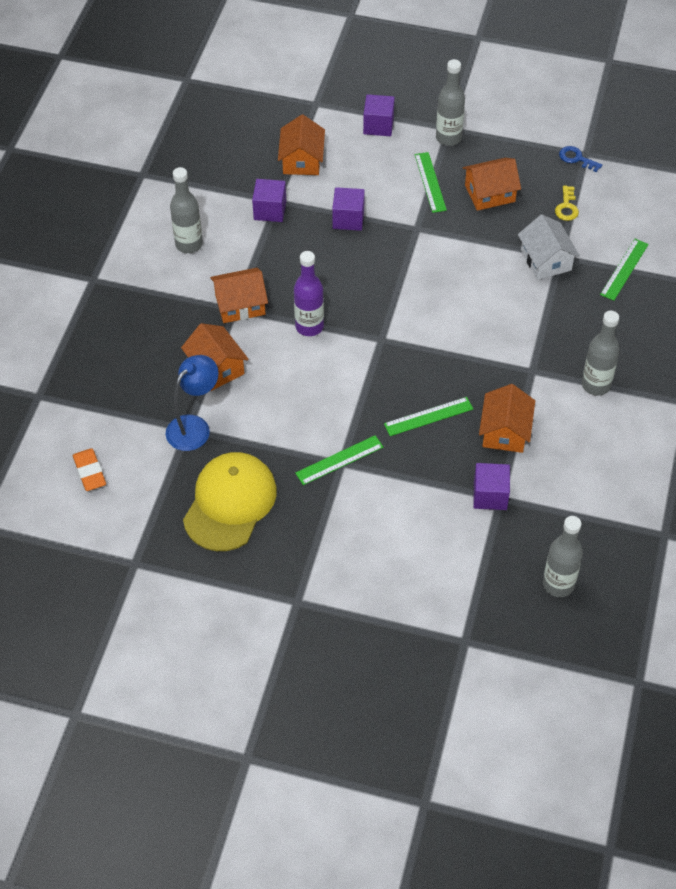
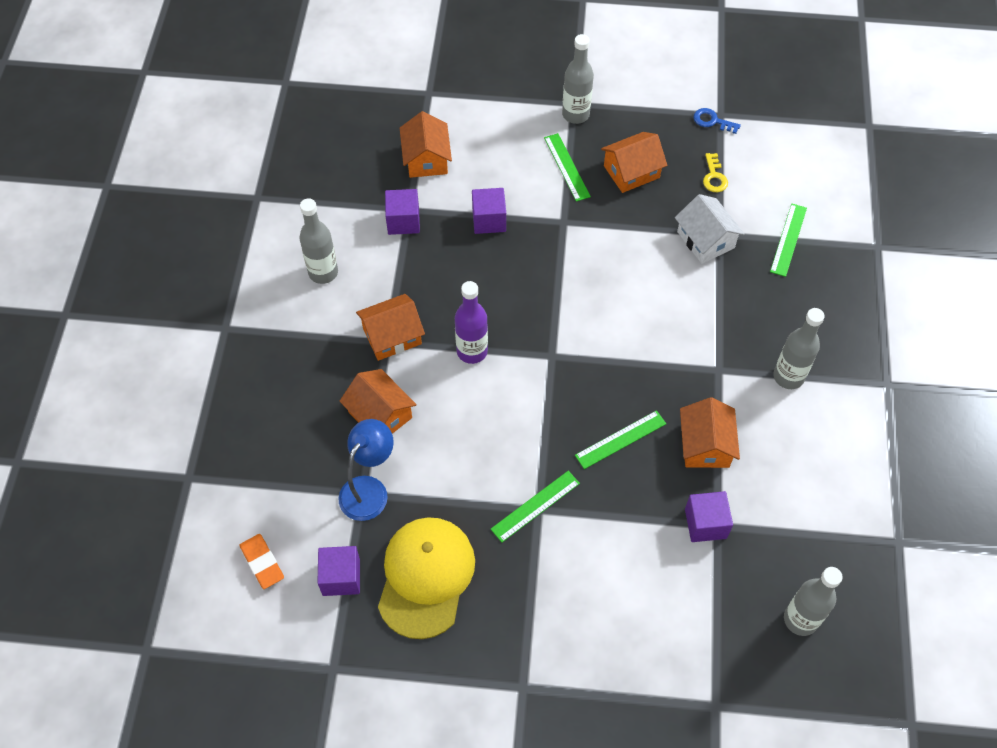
camera: 10 degrees left, 5 degrees up
(378, 125) = (499, 109): purple cube -> purple cube (341, 577)

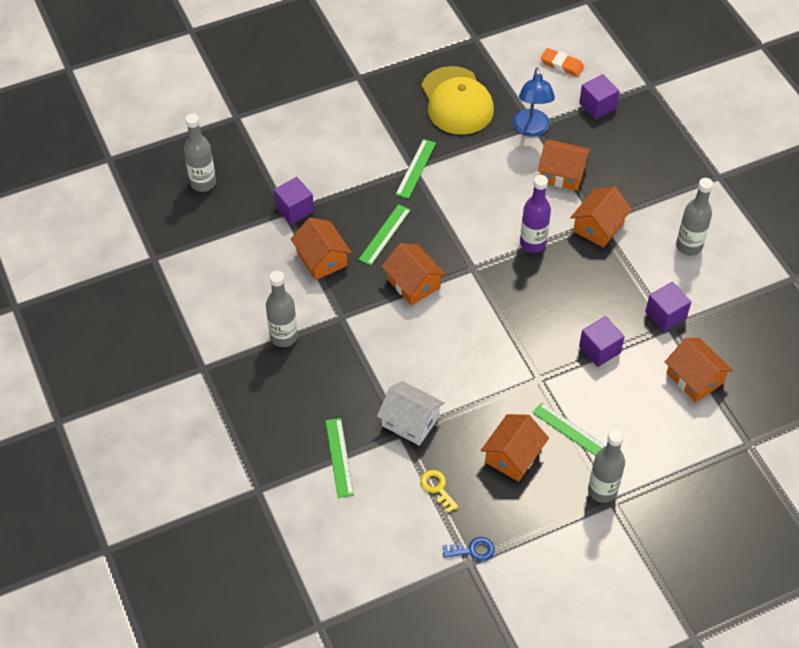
camera: 150 degrees right, 5 degrees down
(341, 577) = (508, 79): purple cube -> purple cube (597, 106)
(623, 369) = (413, 283): none -> orange house

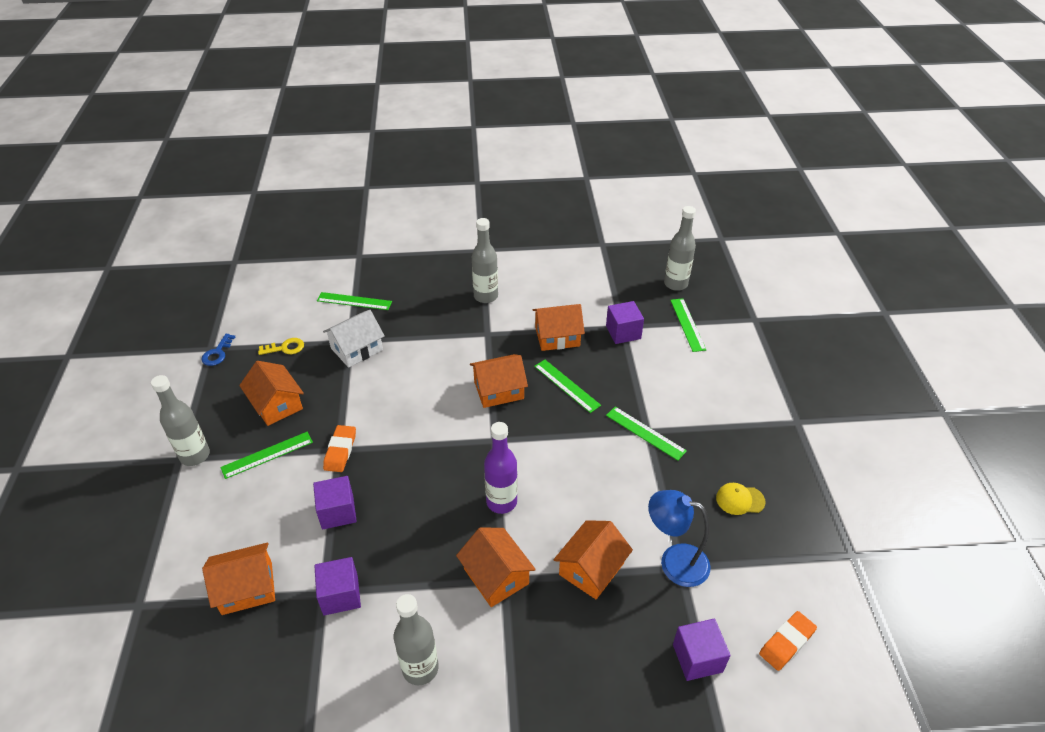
camera: 110 degrees right, 10 degrees down
(263, 164) = (687, 324): none -> green ruler
(456, 101) = (740, 500): yellow cap -> yellow cap, size x0.43
(539, 376) = (340, 451): none -> orange eraser

